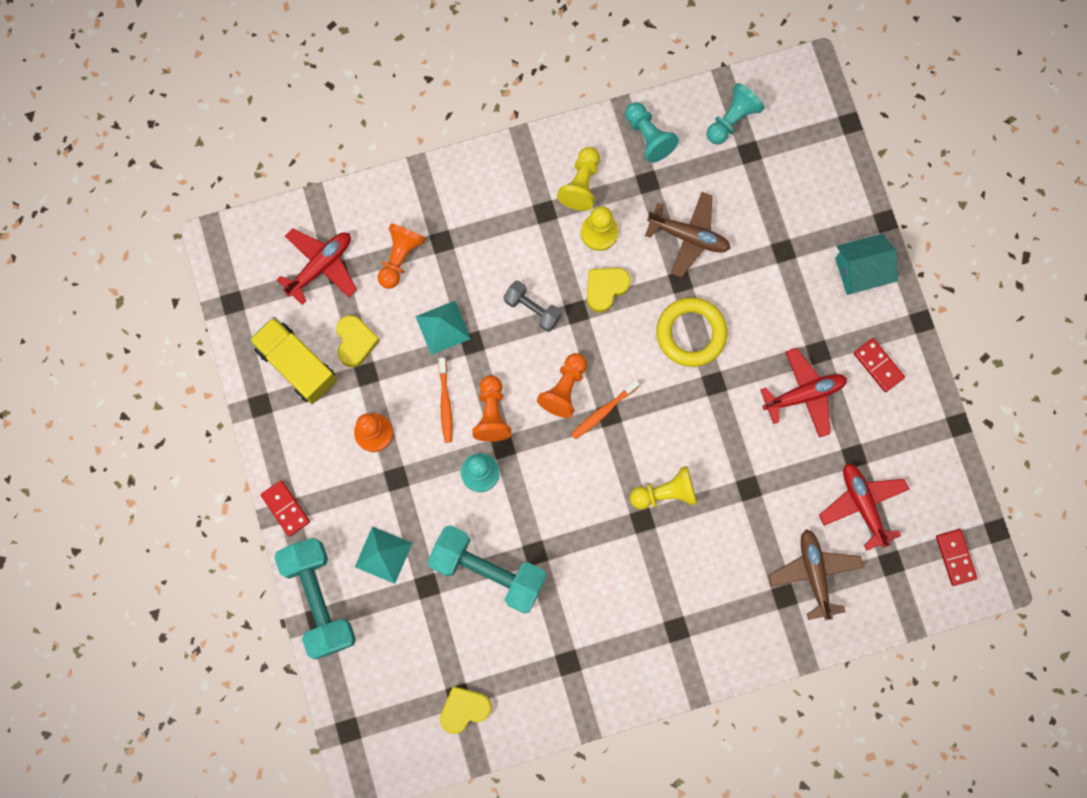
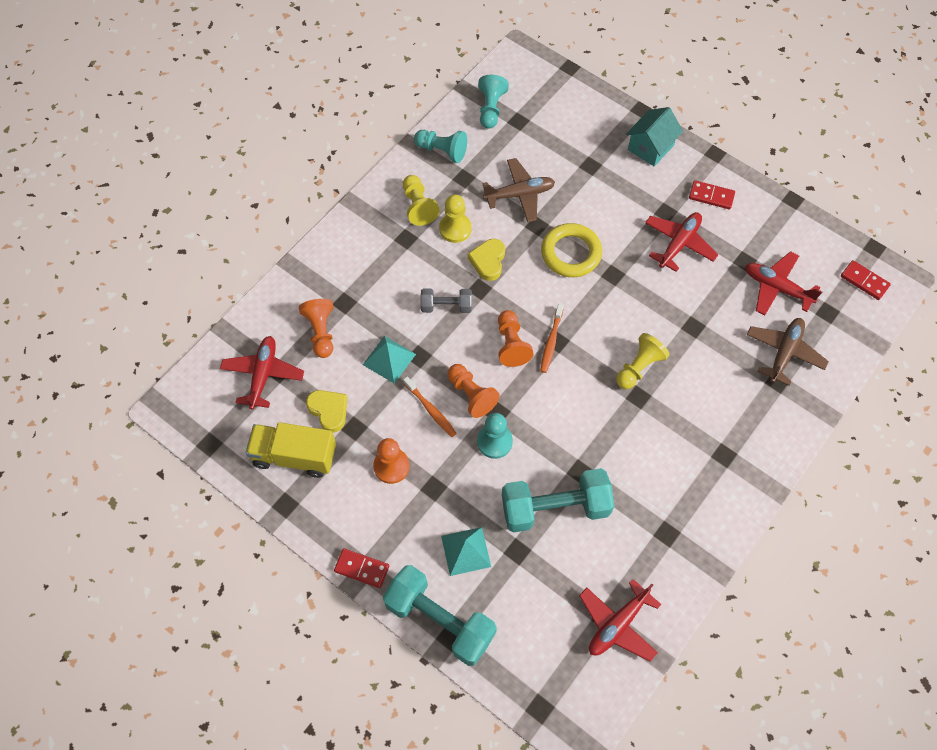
camera: 35 degrees left, 15 degrees down
(464, 709) = (617, 624): yellow heart -> red plane
(814, 573) = (784, 353): brown plane -> brown plane turned 75 degrees clockwise

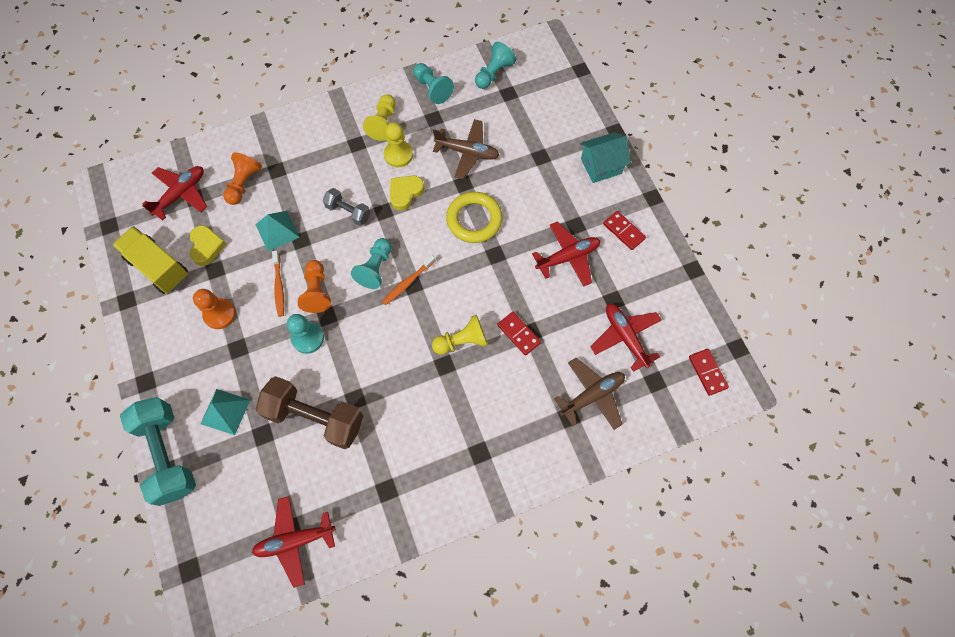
camera: 30 degrees right, 5 degrees up
(362, 569) = (143, 380): red domino -> red domino (518, 334)
(511, 344) = (375, 268): orange pawn -> turquoise pawn
(555, 508) = (315, 417): turquoise dumbbell -> brown dumbbell

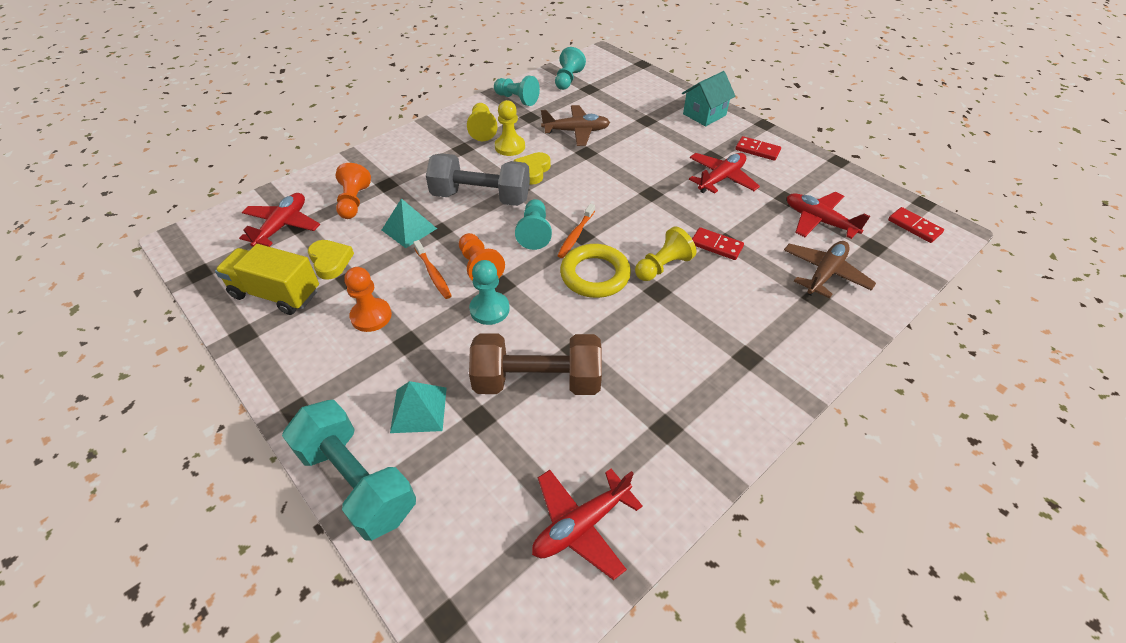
camera: 20 degrees left, 20 degrees down
(348, 212) = (481, 197): grey dumbbell -> grey dumbbell, size x1.89
(474, 220) = (613, 174): yellow ring -> yellow ring (595, 275)

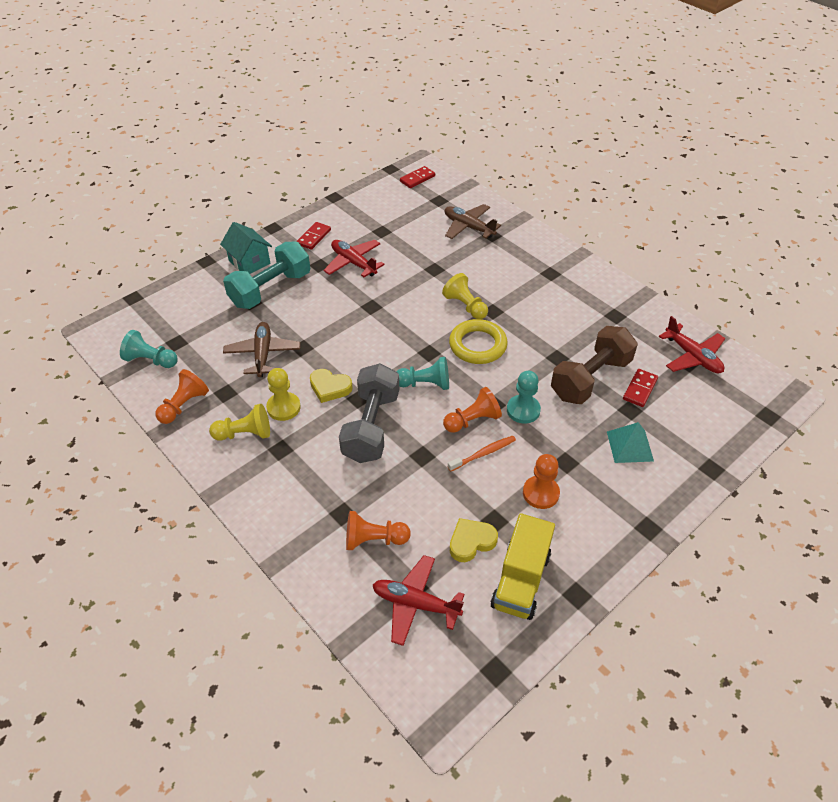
camera: 90 degrees left, 0 degrees up
(357, 481) = (697, 474): turquoise dumbbell -> turquoise dumbbell (270, 289)
(409, 229) = (420, 481): turquoise pyramid -> none
(517, 99) = (184, 405): turquoise pawn -> orange pawn
(537, 381) = (590, 378): brown dumbbell -> brown dumbbell turned 45 degrees clockwise
(575, 235) = (428, 356): orange toothbrush -> none
(716, 245) = (440, 275): red domino -> red domino (640, 389)
(819, 221) = (411, 220): red plane -> none

